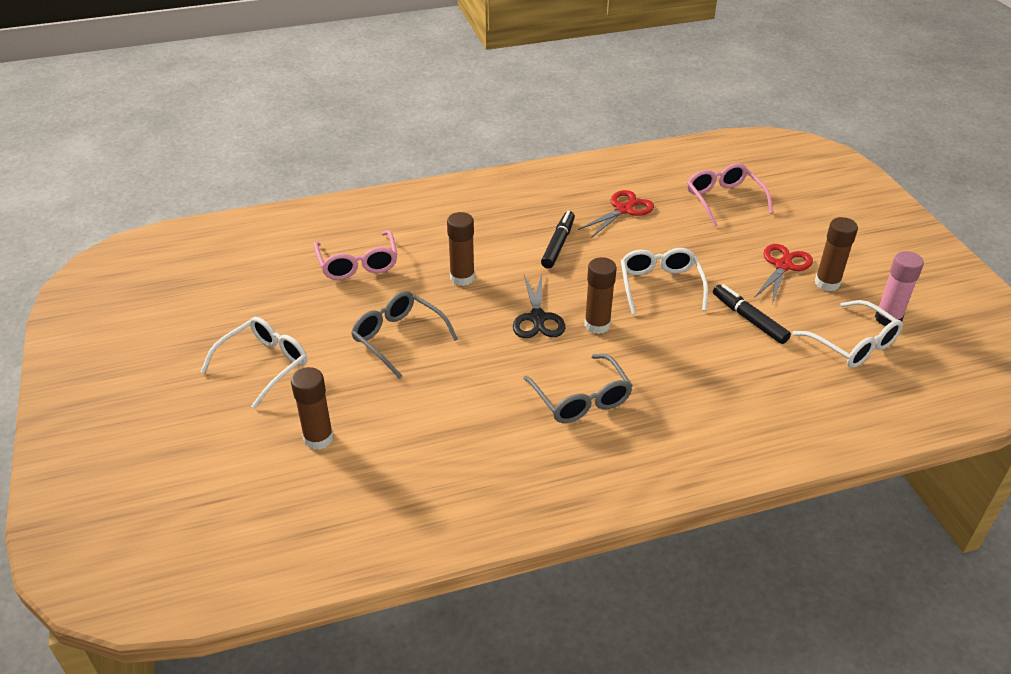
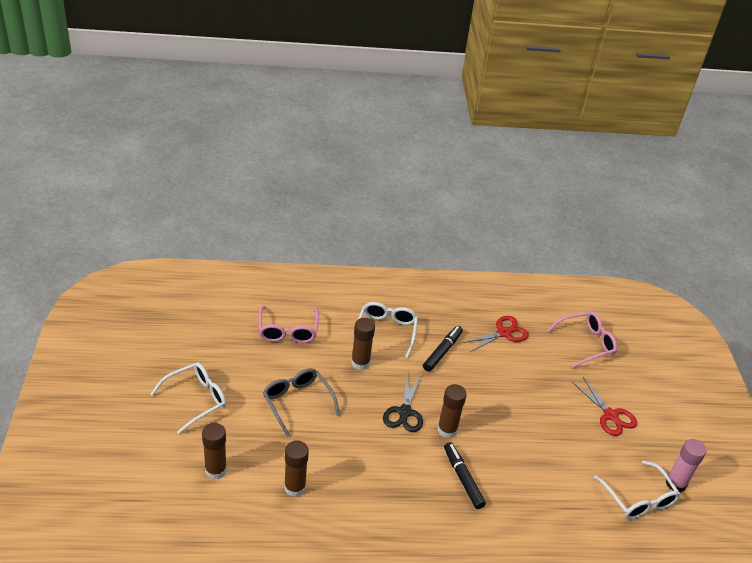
camera: 10 degrees right, 0 degrees up
(581, 399) = (413, 489): grey glasses -> none
(660, 286) = (507, 408): white glasses -> white glasses (386, 331)
(723, 199) = (586, 343): pink glasses -> pink glasses turned 75 degrees clockwise
(749, 319) = (565, 455): black marker -> black marker (462, 478)
(783, 266) = (610, 415): red scissors -> red scissors turned 105 degrees clockwise
(827, 283) = (639, 439): brown glue stick -> brown glue stick (295, 487)

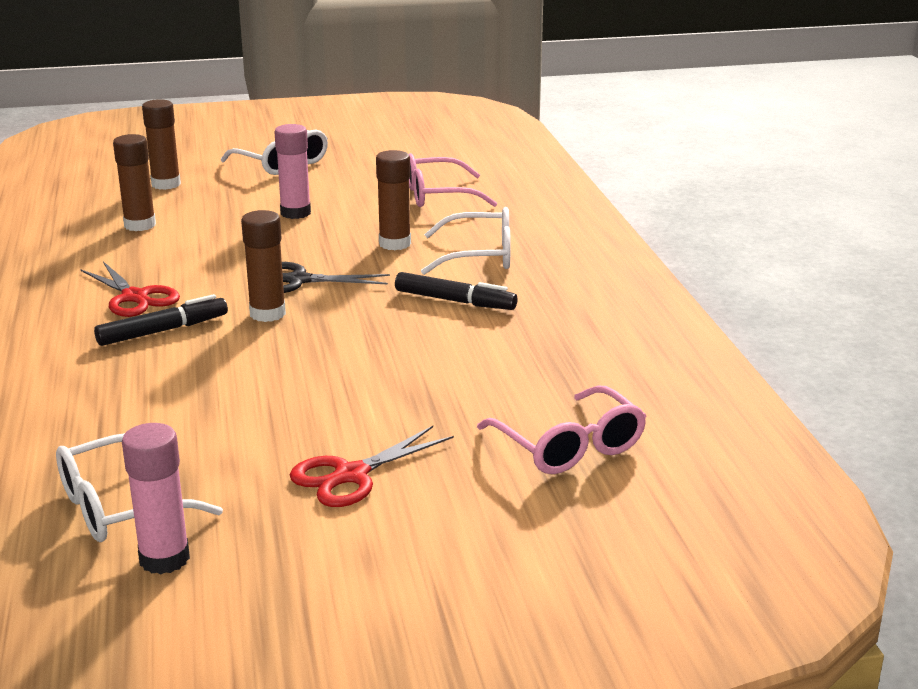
camera: 85 degrees right, 15 degrees down
(297, 402) = (295, 213): grey glasses -> pink glue stick
(503, 333) = (541, 353): red scissors -> red scissors (135, 297)

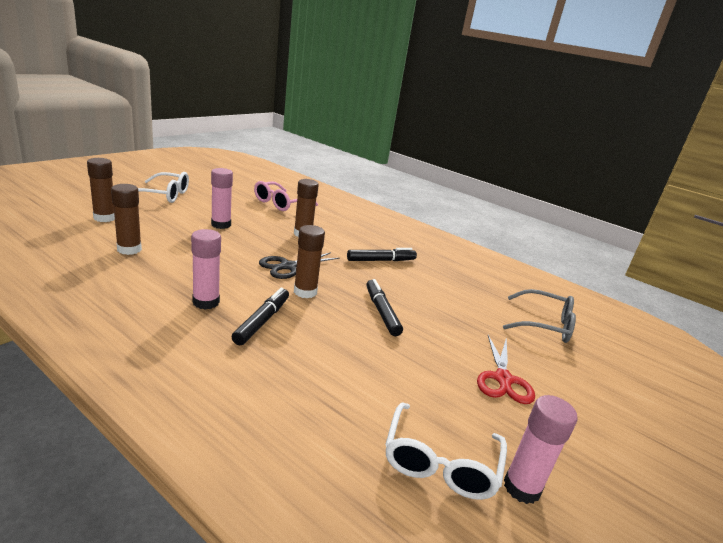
camera: 45 degrees left, 0 degrees up
(135, 297) = (206, 302): red scissors -> pink glue stick
(328, 360) = (381, 312): none -> black marker
(480, 256) = (352, 233): white glasses -> none
(569, 446) = (544, 325): pink glasses -> grey glasses

